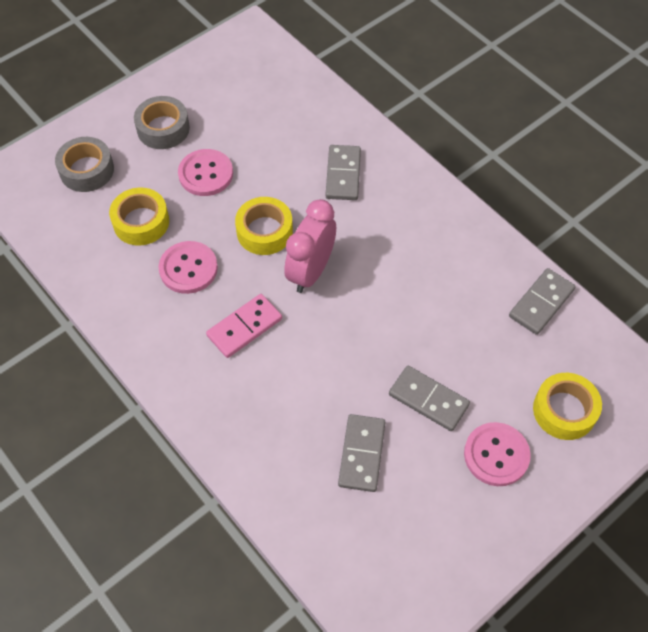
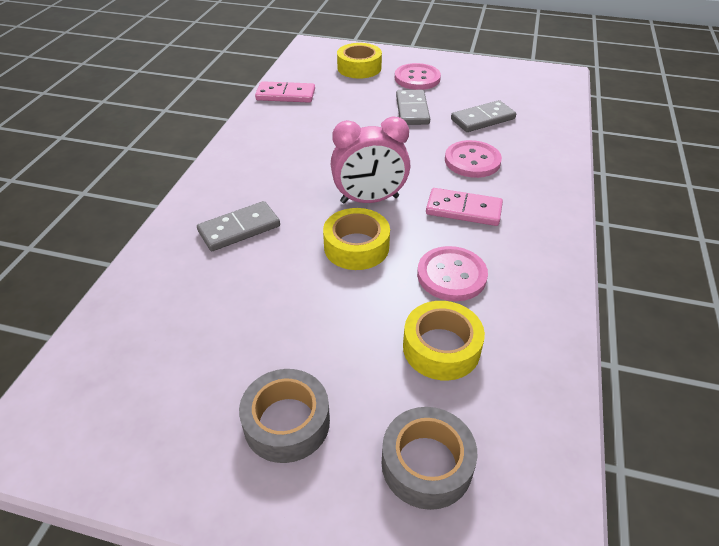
camera: 125 degrees left, 15 degrees down
(206, 174) = (325, 332): pink button -> pink button (472, 161)
(541, 303) = (285, 95): grey domino -> pink domino

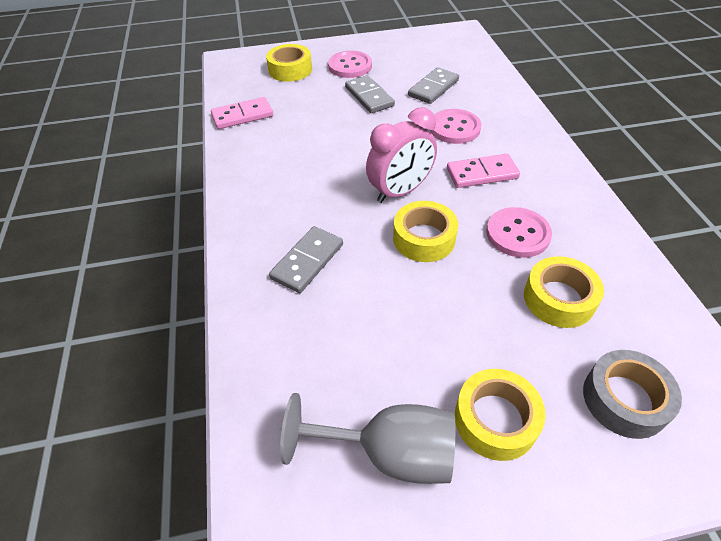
camera: 25 degrees left, 5 degrees up
(175, 405) = (390, 453): none -> grey goblet
(287, 422) = (495, 419): grey tape -> yellow tape

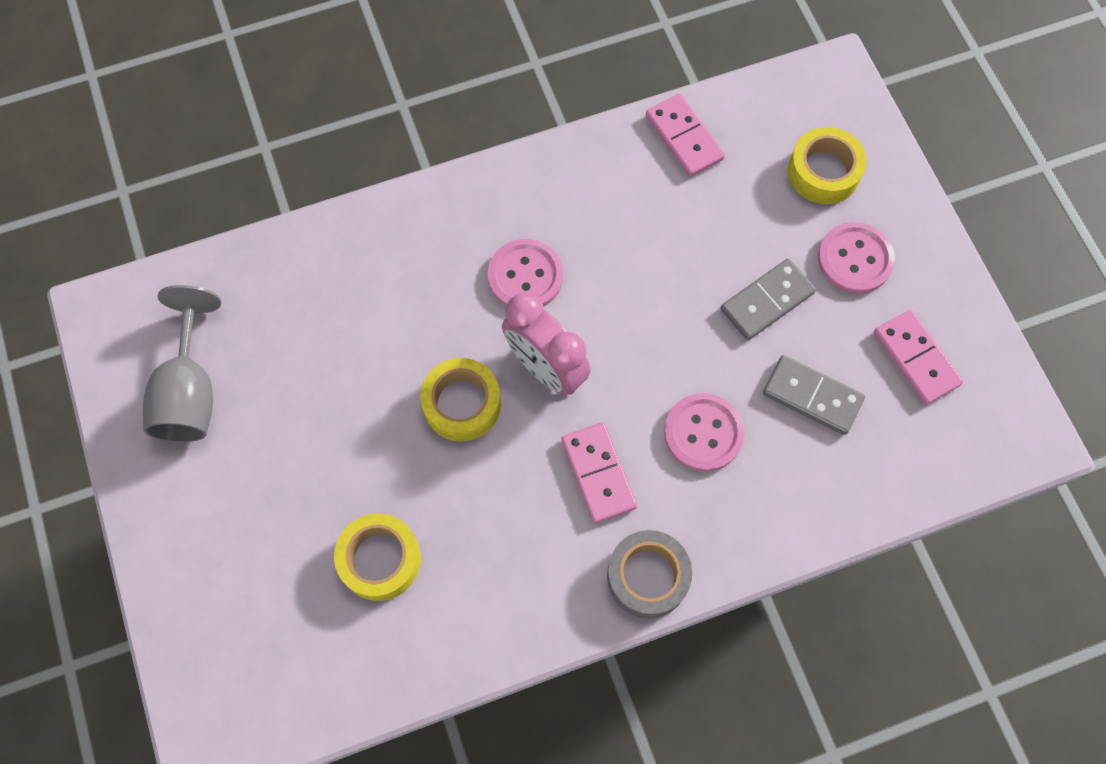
camera: 80 degrees right, 20 degrees up
(307, 261) = (412, 279): grey domino -> none
(414, 55) = (916, 358): none -> pink domino
(495, 419) = (226, 485): yellow tape -> none
(517, 234) = (482, 517): pink button -> pink button (525, 276)
(624, 399) = (253, 613): grey tape -> grey tape (647, 577)

